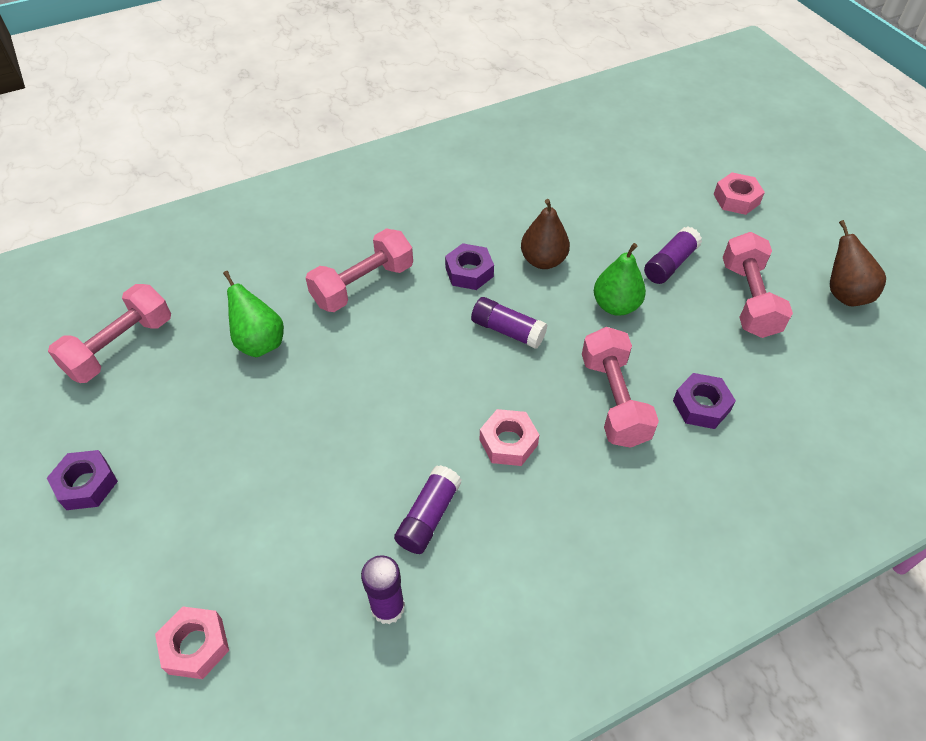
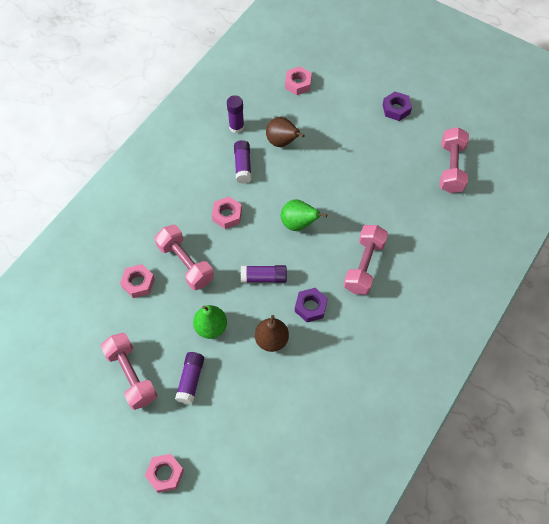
camera: 150 degrees right, 10 degrees up
(259, 343) = (387, 204): green pear -> green pear (298, 224)
(701, 406) = (138, 283): purple nut -> pink nut
(844, 294) = (70, 413): brown pear -> brown pear (282, 142)

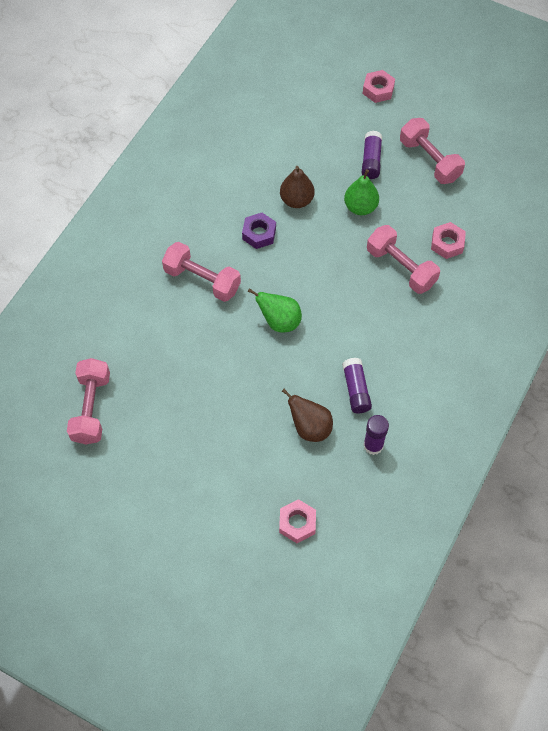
camera: 175 degrees right, 0 degrees up
(227, 215) = (364, 325): pink nut -> none
(263, 277) = (312, 259): purple glue stick -> none
(364, 266) = (202, 280): pink dumbbell -> pink dumbbell turned 75 degrees counterclockwise
(396, 109) = (158, 491): purple nut -> none

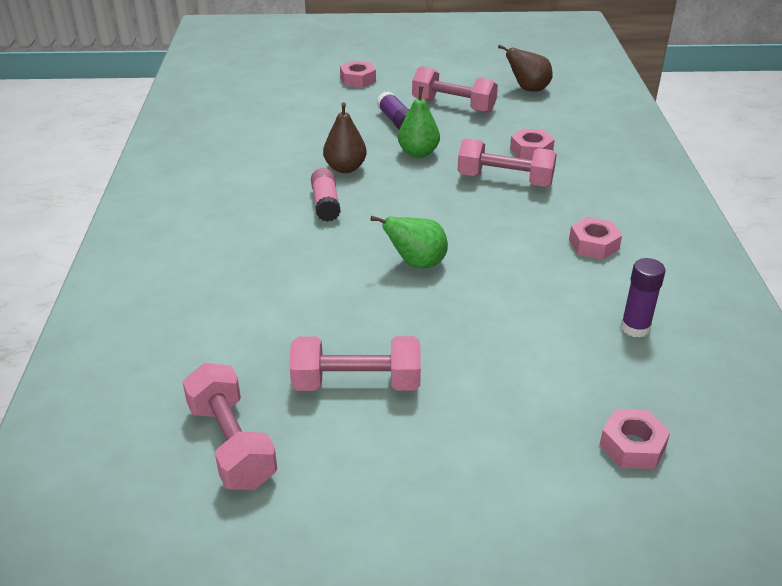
camera: 30 degrees left, 25 degrees down
(202, 280) = (289, 261): pink dumbbell -> pink dumbbell (356, 383)
(259, 234) = (326, 204): purple nut -> pink glue stick
(310, 428) = (546, 342): brown pear -> brown pear (528, 89)
(356, 390) = (562, 288): purple glue stick -> none
(409, 362) = (593, 244): none -> pink nut

